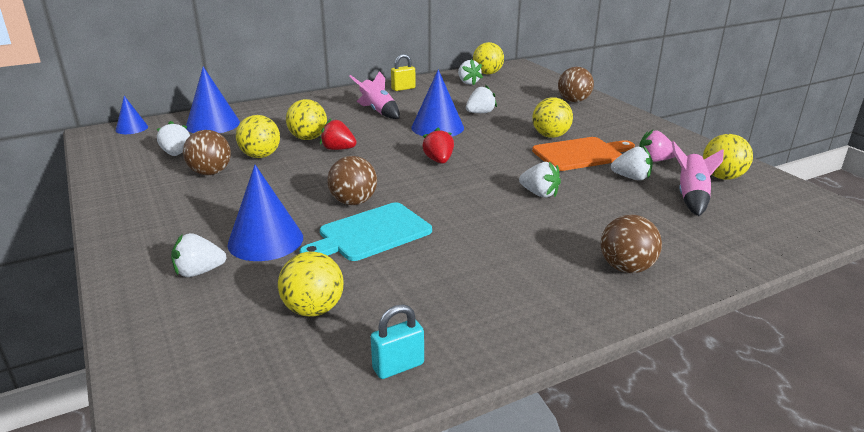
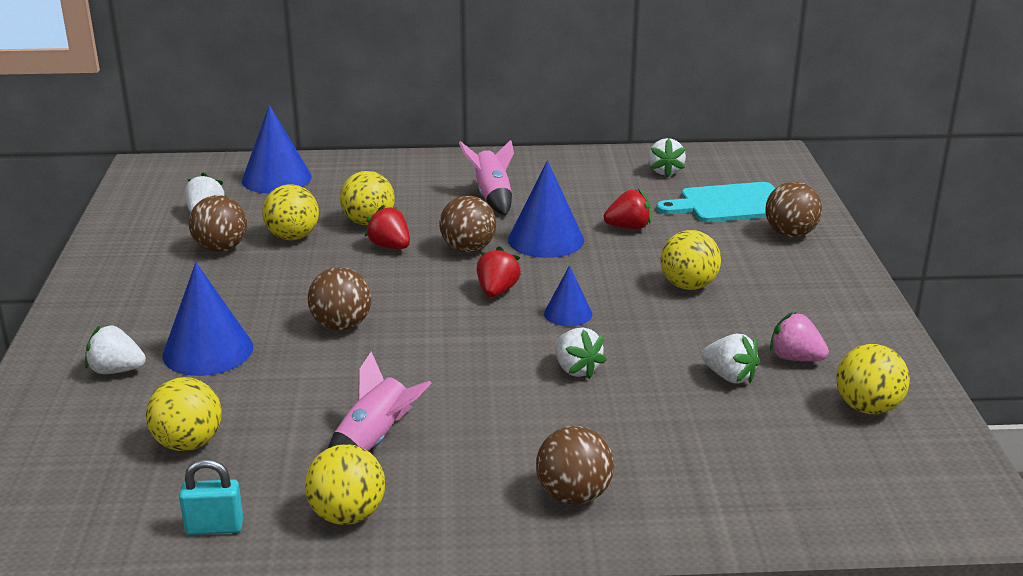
camera: 25 degrees right, 0 degrees up
(132, 128) = (185, 166): blue cone -> blue cone (568, 313)
(371, 233) = (324, 371): turquoise cutting board -> turquoise cutting board (730, 204)
(393, 141) = (468, 249): none -> brown ball
(403, 88) = (562, 165): yellow padlock -> none
(480, 113) = (628, 227): white strawberry -> red strawberry
(487, 73) = (711, 160): yellow ball -> yellow ball (347, 515)
(581, 154) = (699, 324): orange cutting board -> none
(691, 197) = (781, 426): pink rocket -> pink rocket (374, 441)

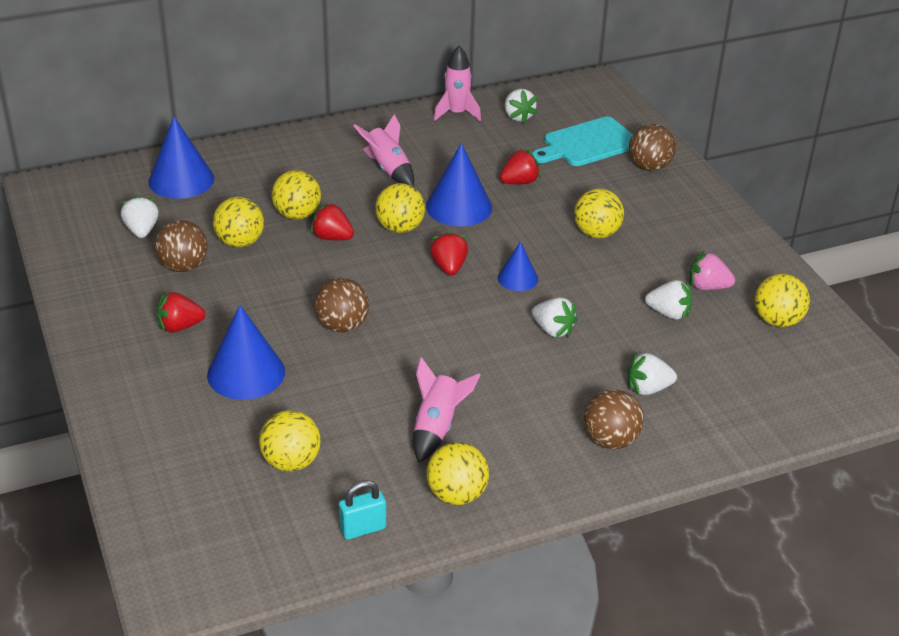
camera: 20 degrees left, 10 degrees up
(116, 370) = (180, 408): white strawberry -> white strawberry (648, 389)
(175, 299) = (180, 327): none -> red strawberry
(468, 249) = (400, 228): brown ball -> yellow ball
(599, 161) = (457, 113): none -> pink rocket

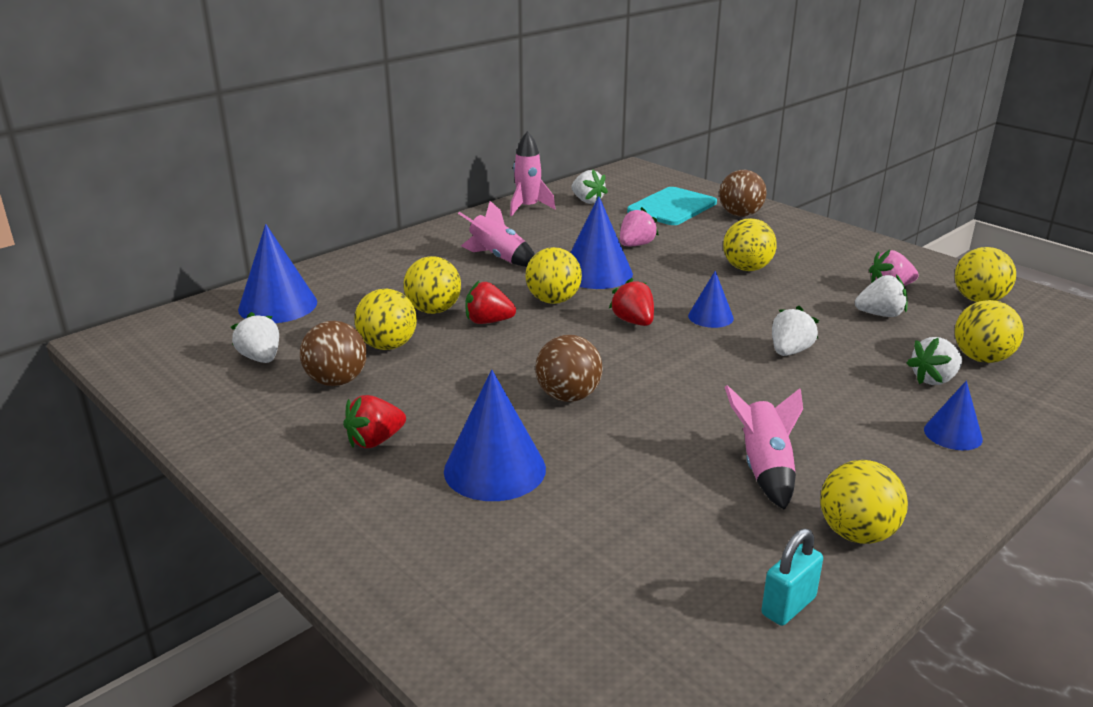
camera: 20 degrees left, 10 degrees down
(291, 462) = (631, 553): yellow ball -> yellow ball (981, 358)
(519, 182) = (636, 245): red strawberry -> pink strawberry
(553, 330) = (789, 351): white strawberry -> white strawberry turned 75 degrees counterclockwise
(610, 440) = (953, 434): brown ball -> blue cone

